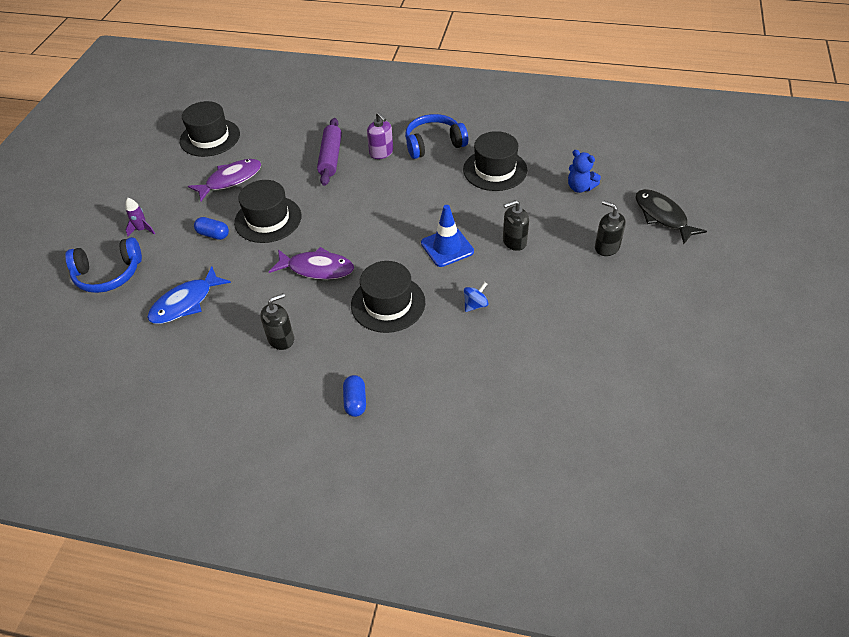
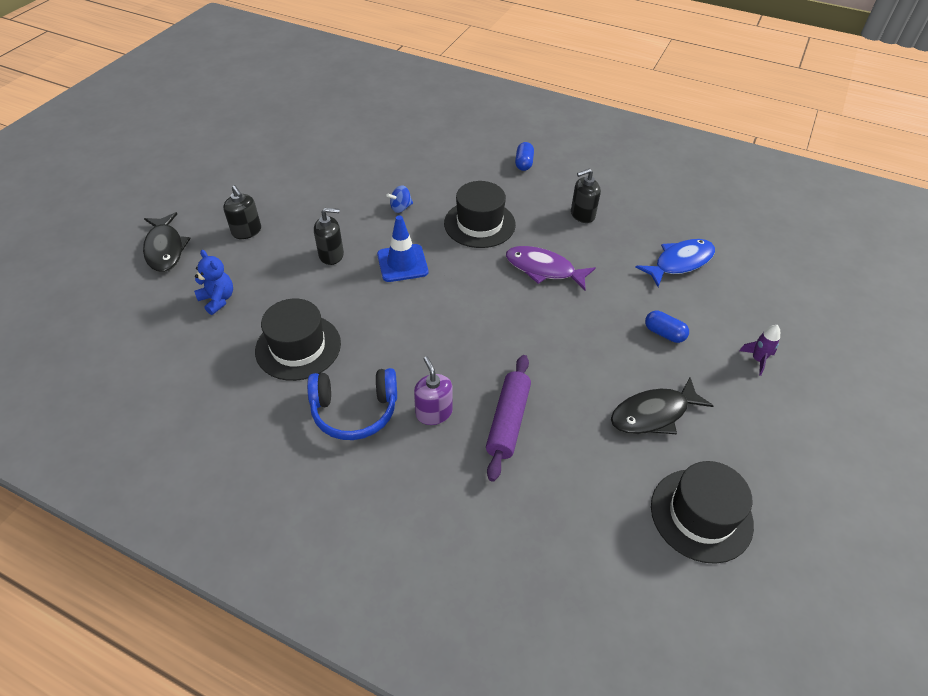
camera: 170 degrees left, 0 degrees up
(108, 274) = (776, 310): blue headphones -> none
(231, 180) = (653, 414): purple fish -> black fish
(268, 219) = (598, 339): black hat -> none

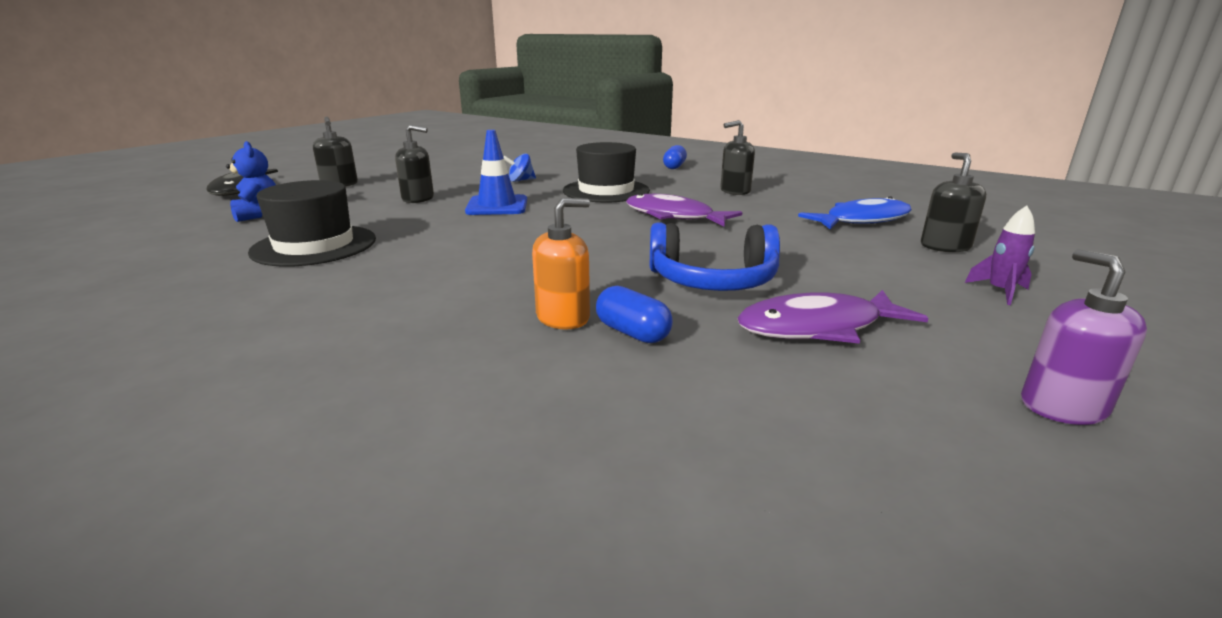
camera: 10 degrees right, 25 degrees down
(355, 410) = (336, 293): blue headphones -> blue headphones (712, 280)
(434, 412) = (451, 302): purple soap dispenser -> purple soap dispenser (1062, 406)
(508, 421) = (563, 317): purple rolling pin -> orange soap dispenser
(653, 414) = (817, 327): black fish -> purple fish
(664, 333) = (838, 263): blue capsule -> blue capsule (632, 333)
(701, 515) = (921, 455): black hat -> none
(732, 300) = (945, 246): none -> black soap dispenser

